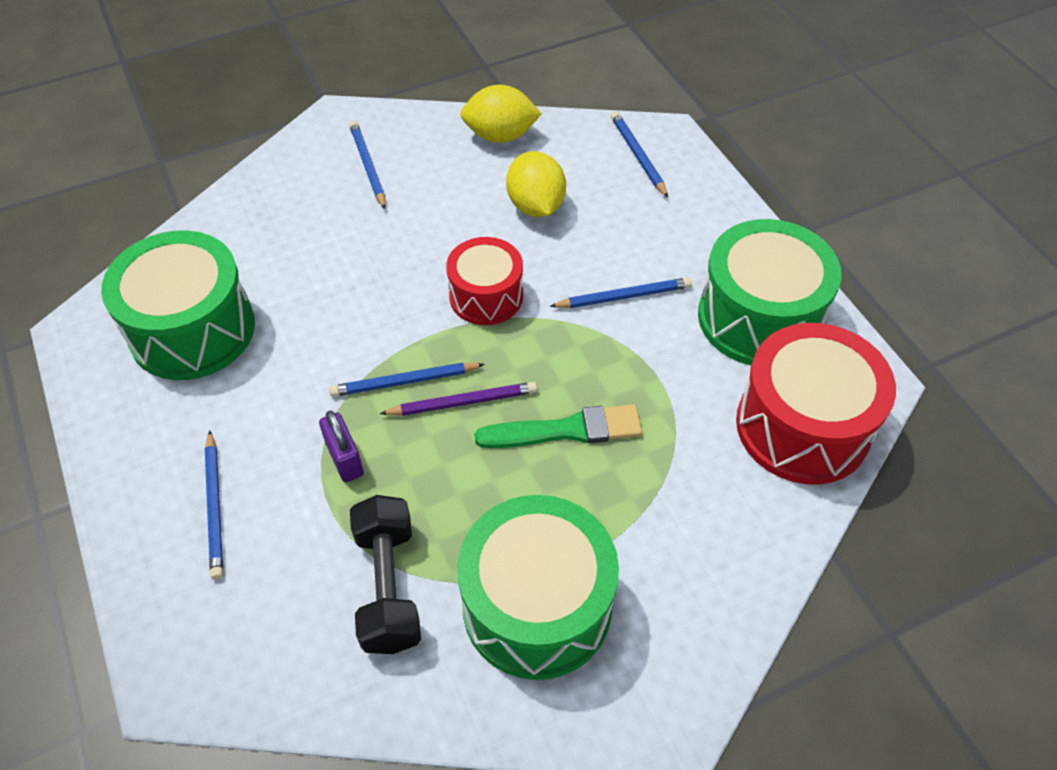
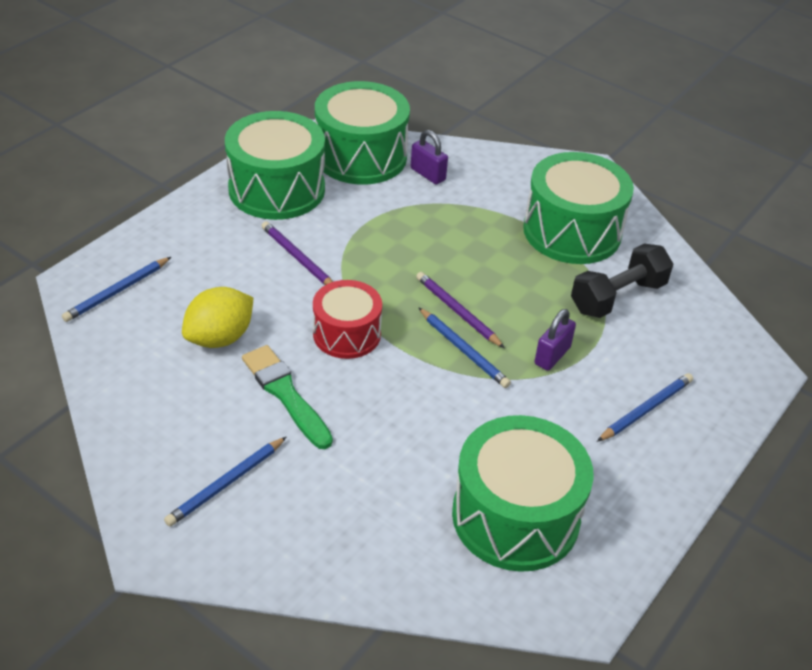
camera: 120 degrees left, 10 degrees down
(500, 136) = (128, 395): yellow lemon -> none
(566, 430) = (441, 254): green brush -> green brush (285, 394)
(623, 297) = (298, 258): blue pencil -> purple pencil
(735, 487) = (428, 174): none -> purple padlock
(802, 426) = (361, 156): red drum -> green drum

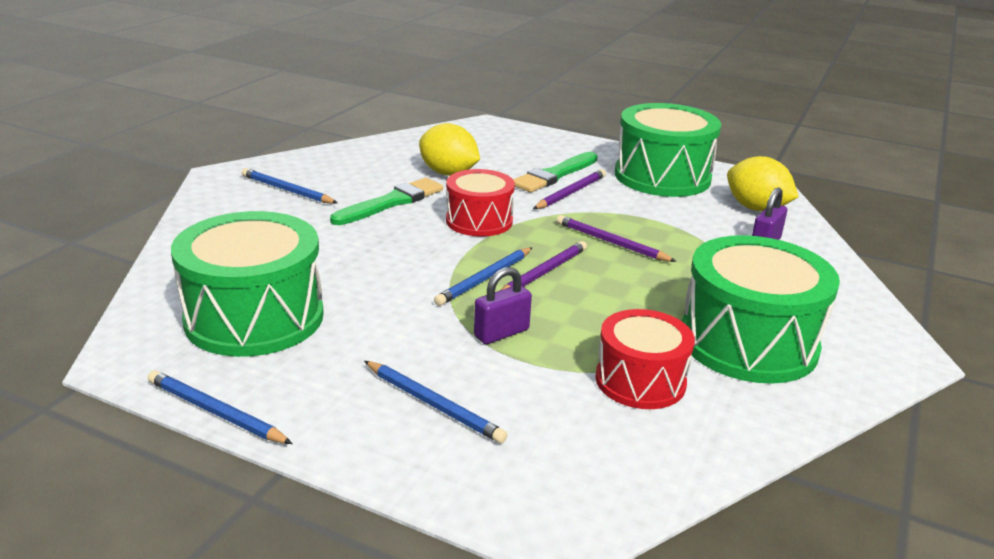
camera: 80 degrees right, 15 degrees down
(117, 291) = (483, 136): blue pencil -> blue pencil (216, 412)
(250, 259) = (554, 175): none -> green brush
(361, 156) = (756, 208): green drum -> yellow lemon
(409, 258) = (611, 242): none -> purple pencil
(552, 356) = (501, 333): purple padlock -> purple padlock turned 60 degrees counterclockwise
(617, 297) = (640, 381): black dumbbell -> red drum

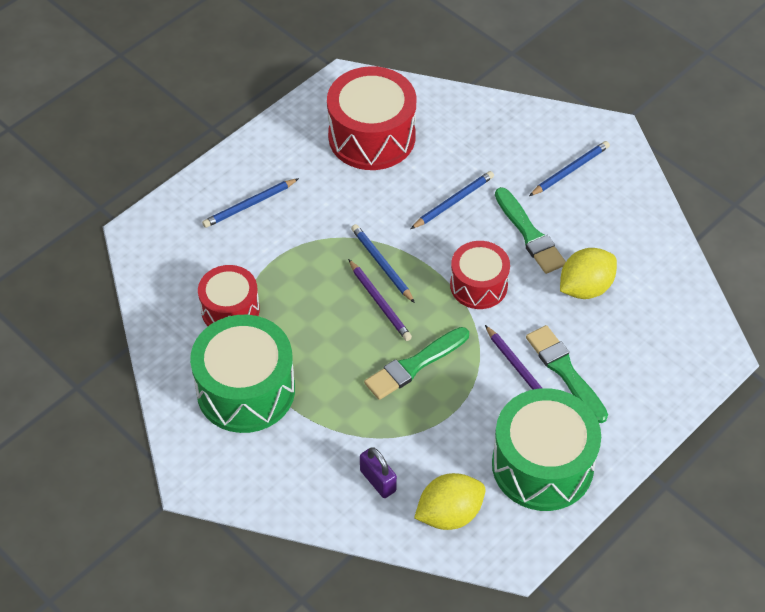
camera: 110 degrees right, 25 degrees up
(216, 412) = (280, 115): blue pencil -> blue pencil (453, 202)
(254, 317) = (372, 136): green drum -> red drum
(501, 333) = (309, 255): purple padlock -> none
(611, 242) = (414, 365): purple pencil -> green brush

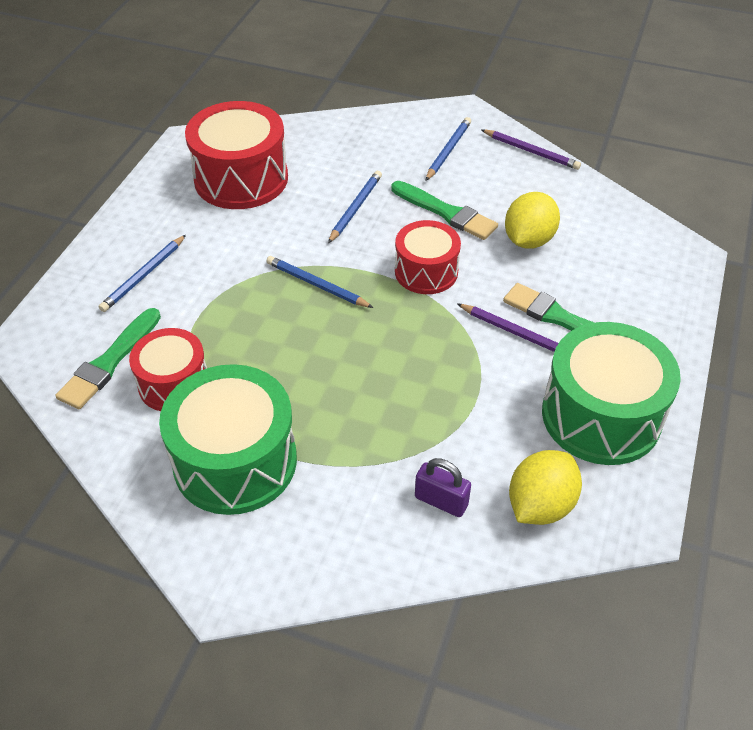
camera: 25 degrees left, 5 degrees down
(379, 302) = (335, 320): purple pencil -> purple pencil (531, 151)
(414, 365) = (408, 367): green brush -> green brush (109, 362)

